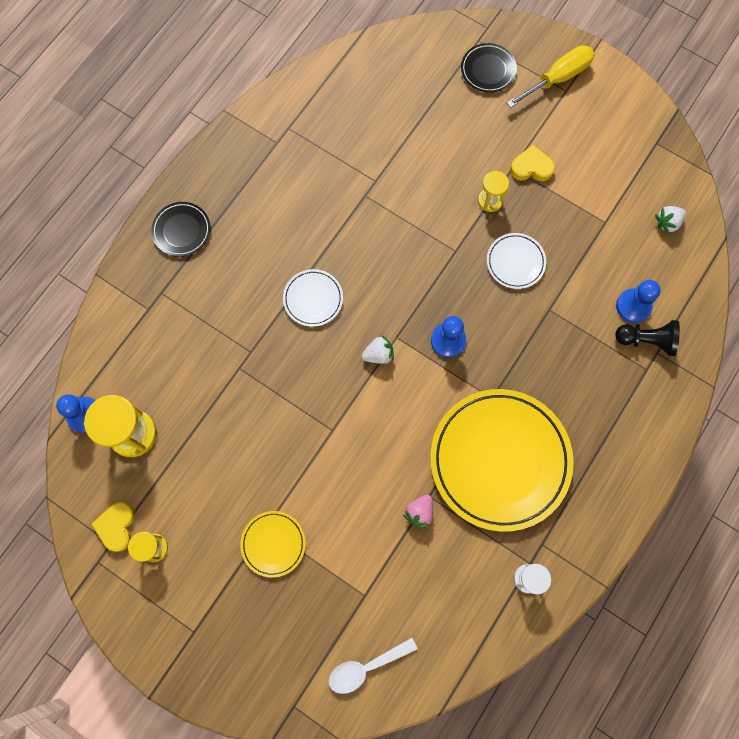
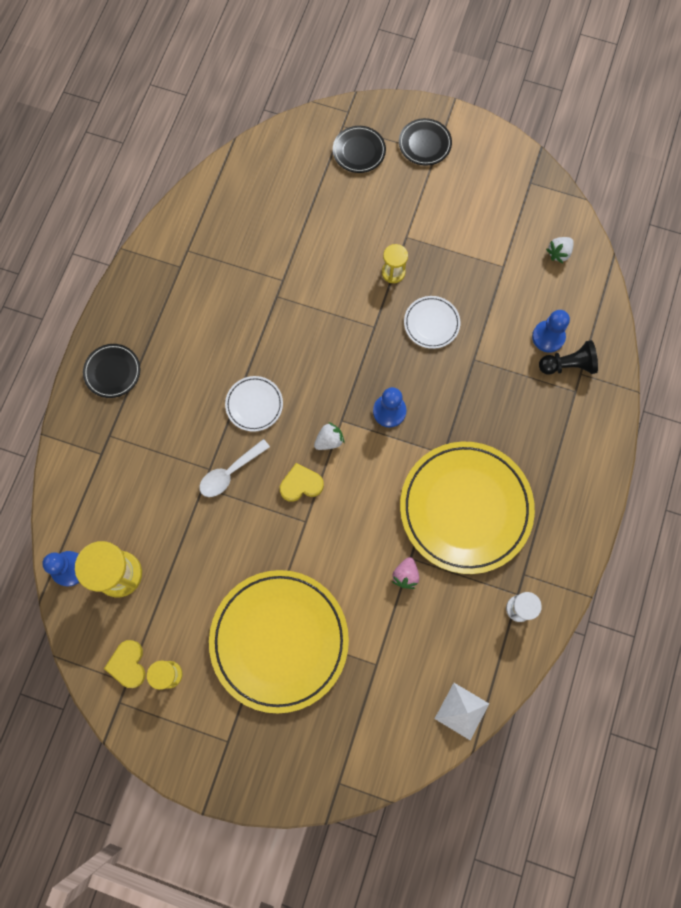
camera: 15 degrees left, 0 degrees up
(273, 544) = (279, 640): yellow plate -> yellow plate, size x2.24
(366, 667) = (395, 729): white spoon -> white spoon (230, 473)
(440, 668) = (462, 711): none -> white pyramid
(531, 167) = (422, 232): yellow heart -> yellow heart (301, 484)
(557, 78) = (424, 144): yellow screwdriver -> black plate

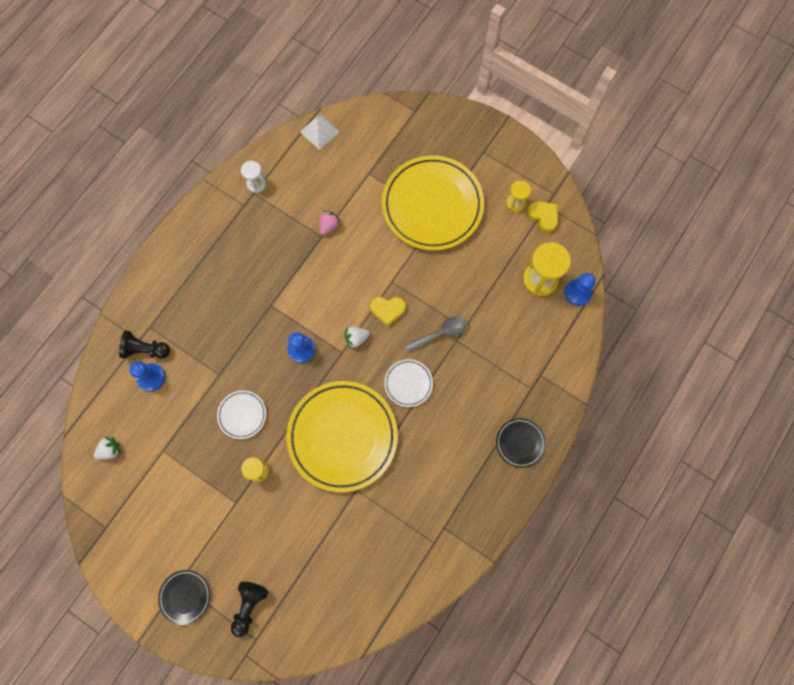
camera: 165 degrees left, 0 degrees up
(128, 664) = (543, 216): yellow heart -> yellow heart turned 45 degrees counterclockwise
(230, 473) = (440, 333): white spoon -> grey spoon
(359, 151) = (249, 606): black plate -> black pawn
(465, 508) = (269, 261): yellow plate -> yellow plate (342, 436)

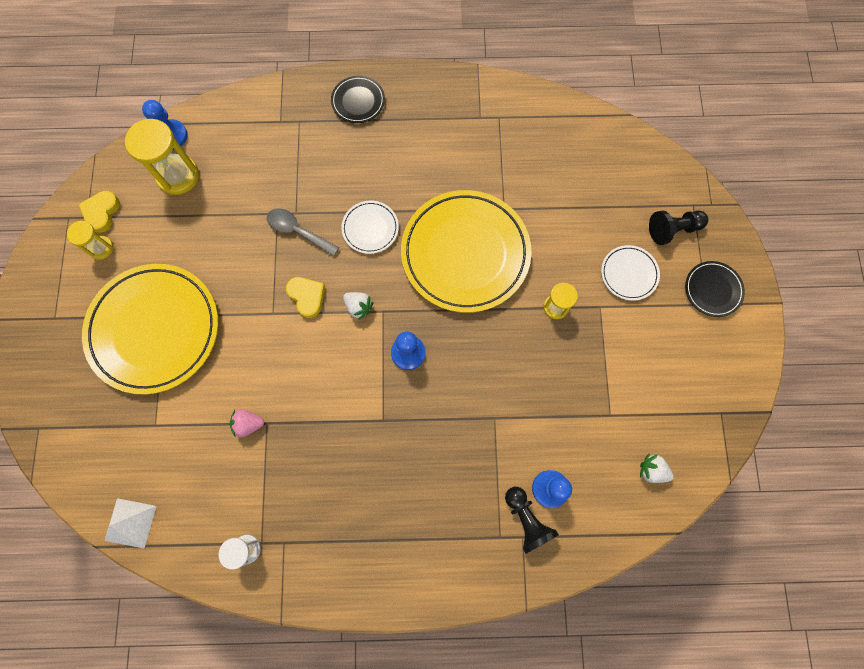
camera: 125 degrees left, 0 degrees up
(242, 415) = (516, 363): white plate -> white plate (629, 274)

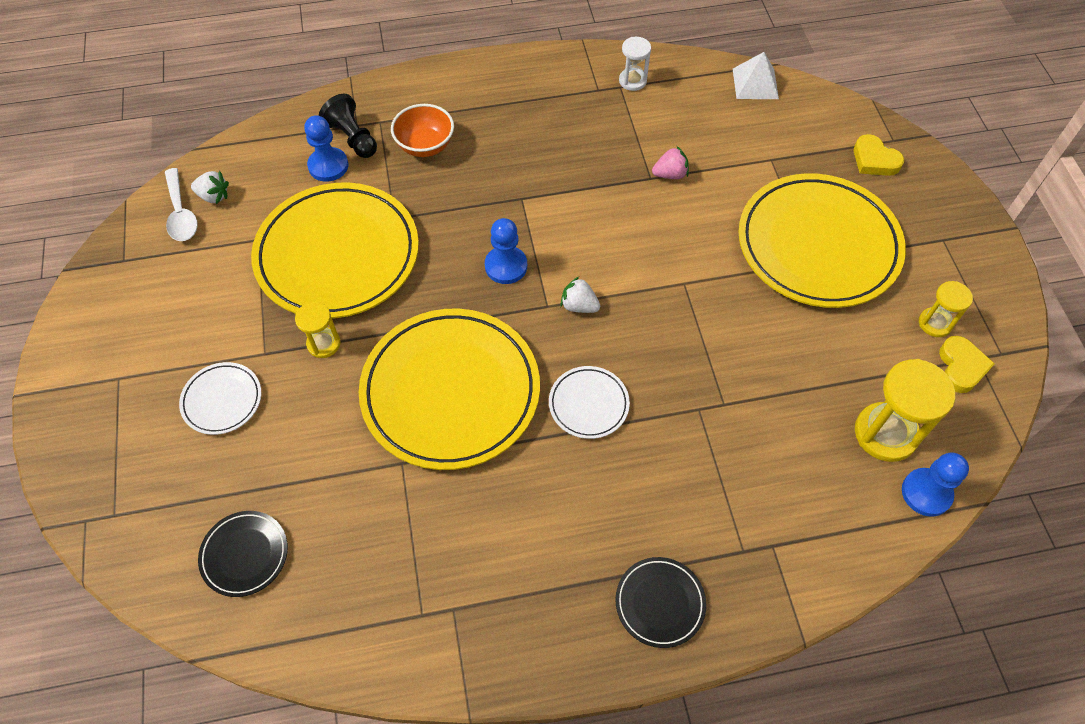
camera: 170 degrees right, 15 degrees down
(298, 231) = (687, 385): grey spoon -> none
(307, 297) = (647, 307): yellow heart -> yellow heart (874, 160)
(460, 497) = (425, 146): none -> orange bowl
(543, 387) = (338, 255): none -> yellow plate
(673, 230) = (151, 471): black pawn -> none
(679, 455) = (181, 213): none -> white spoon
(712, 290) = (107, 397): black plate -> black plate (245, 555)

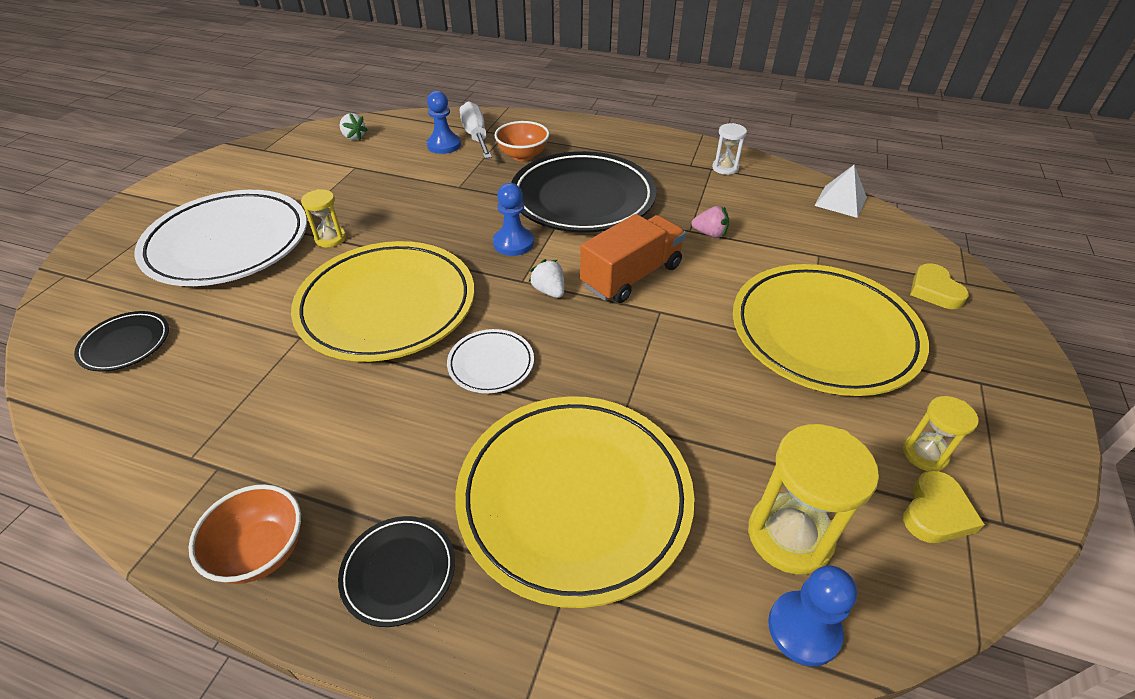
camera: 30 degrees right, 15 degrees down
(181, 213) = (324, 139): white spoon -> none
(222, 400) = (228, 244): white plate -> white plate, size x2.24
(338, 255) = (397, 193): yellow plate -> yellow plate (574, 498)
(353, 138) = (476, 136): black pawn -> white screwdriver
(528, 180) = (582, 198): none -> black plate
(552, 646) = (261, 551): none -> orange bowl
(636, 255) = (631, 276): none -> orange truck

